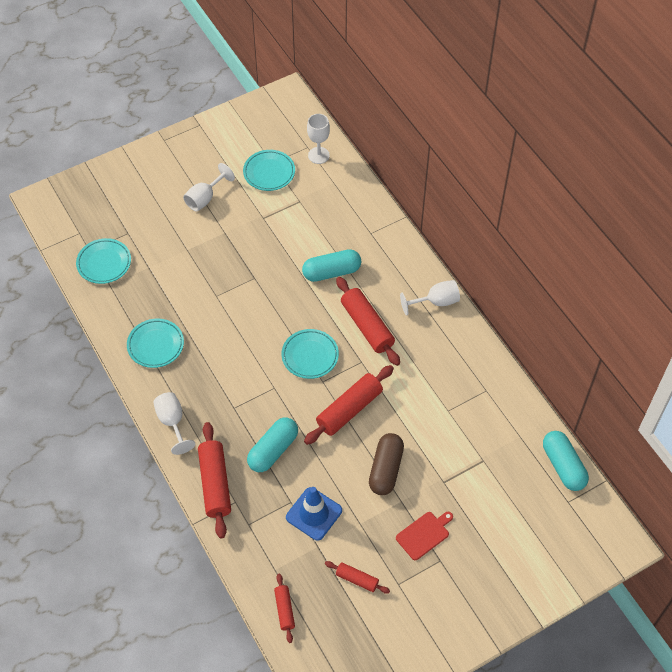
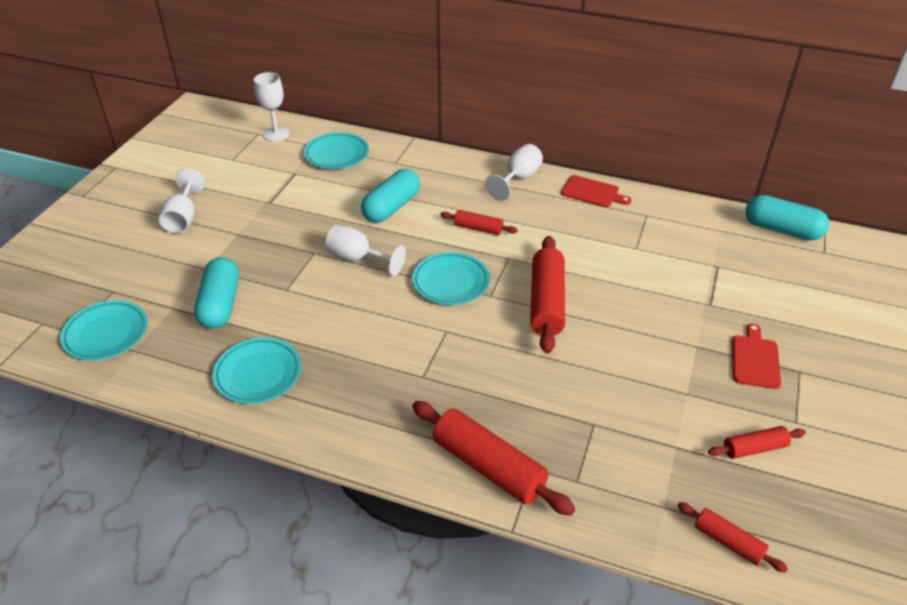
camera: 40 degrees left, 15 degrees down
(172, 422) = (363, 437): white goblet -> white goblet (358, 258)
(269, 172) = (236, 167): turquoise plate -> turquoise plate (337, 154)
(273, 450) = (514, 388): turquoise capsule -> turquoise capsule (220, 304)
(314, 514) = (631, 418): blue traffic cone -> none
(367, 326) = (478, 228): red rolling pin -> red rolling pin, size x0.54
(385, 469) = (646, 329): brown capsule -> none
(472, 347) = (592, 192): none -> red cutting board

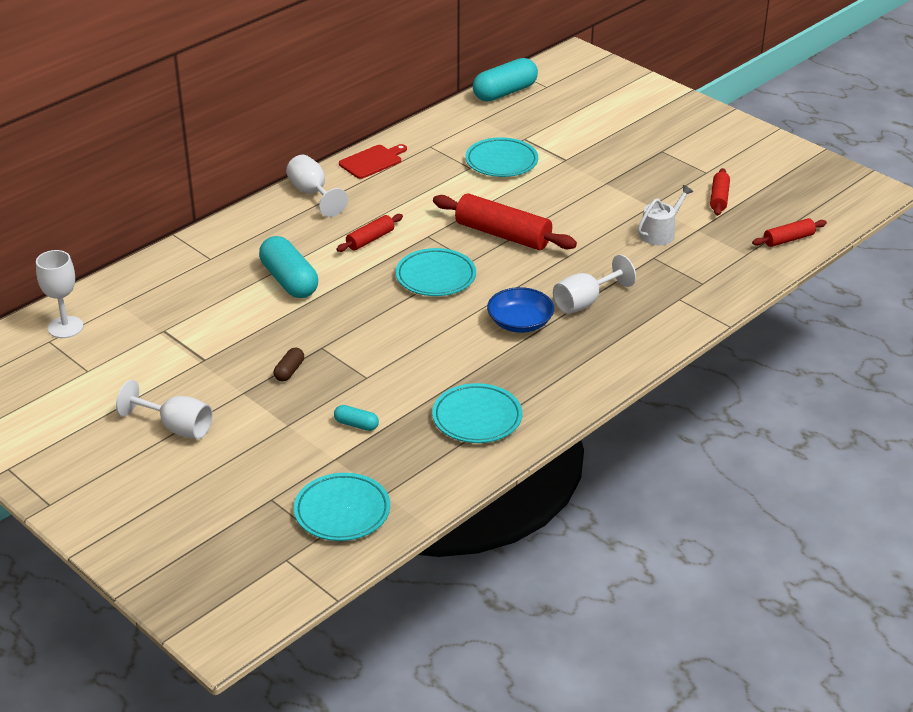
camera: 65 degrees left, 5 degrees down
(220, 304) = (356, 424): turquoise capsule -> turquoise capsule, size x0.48
(274, 247) = (289, 371): none -> brown capsule
(337, 154) = (155, 293): turquoise plate -> turquoise plate (501, 162)
(358, 258) = (355, 322): white goblet -> white goblet (585, 302)
(416, 357) = (520, 322): none -> blue bowl
(488, 466) = (664, 319): red rolling pin -> none
(643, 416) = (660, 233): none -> white watering can
(755, 359) = (637, 164): red cutting board -> none

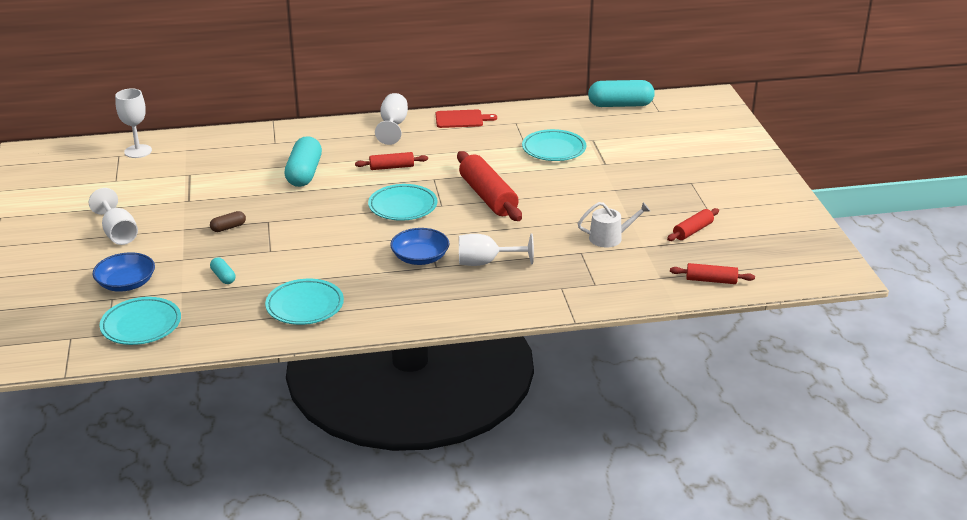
camera: 35 degrees right, 5 degrees down
(264, 476) = (126, 283): none -> blue bowl

